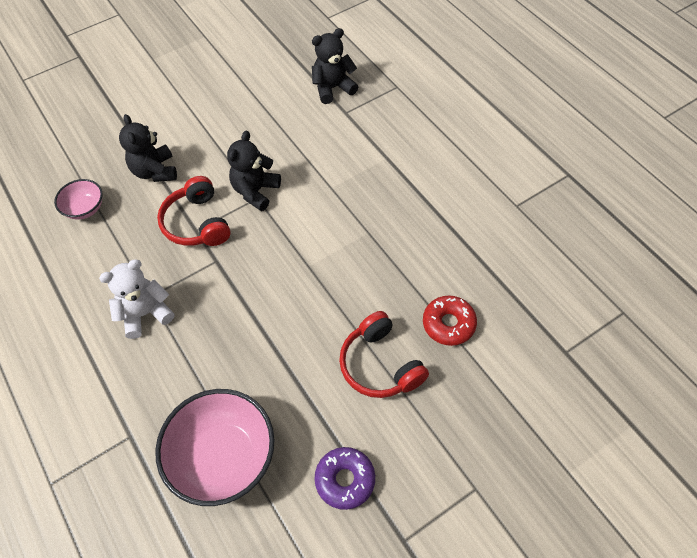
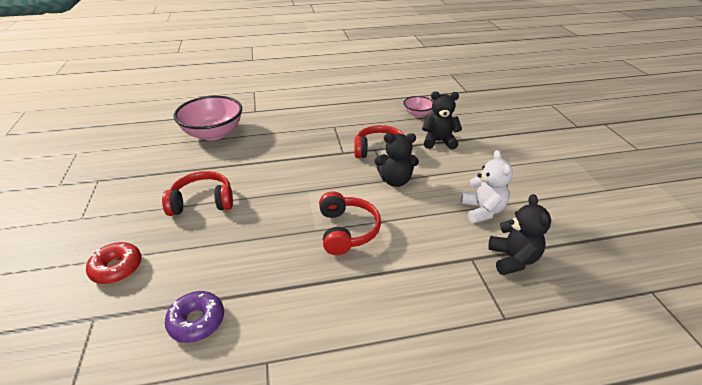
camera: 110 degrees right, 20 degrees down
(145, 313) = (323, 123): white teddy bear -> white teddy bear (482, 210)
(255, 191) = (395, 180): black teddy bear -> black teddy bear turned 135 degrees clockwise
(345, 480) = (153, 168): purple donut -> purple donut (197, 321)
(356, 206) = (347, 230): none -> red headphones
(448, 324) = (195, 248): red donut -> red donut (117, 268)

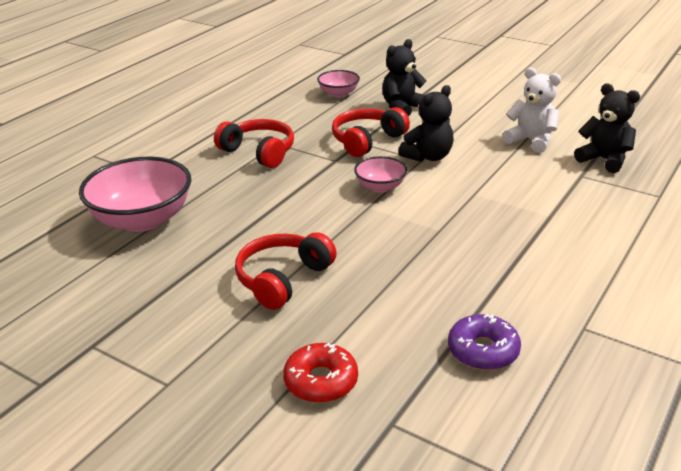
camera: 45 degrees left, 5 degrees down
(335, 182) = (380, 187): none -> pink bowl
(347, 230) = (464, 214): red headphones -> red headphones (259, 152)

